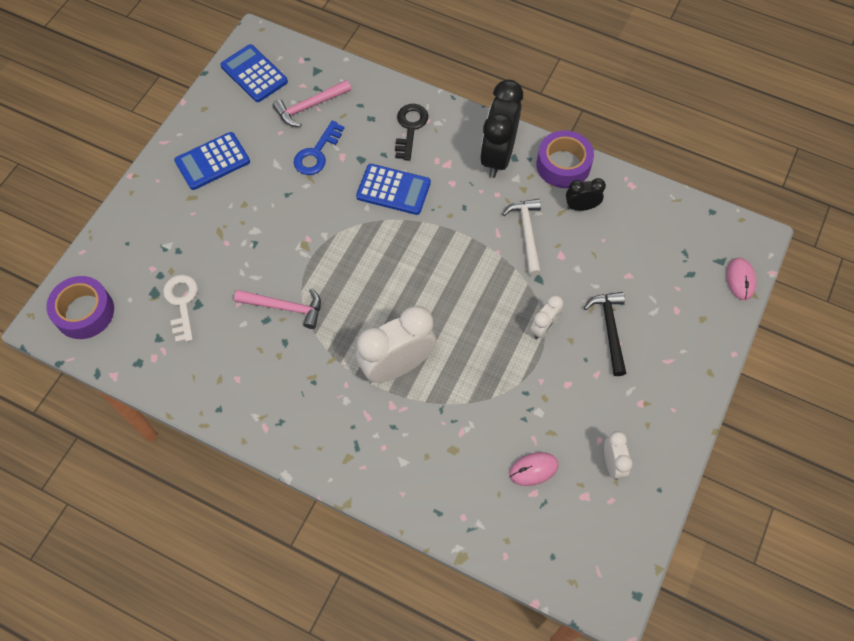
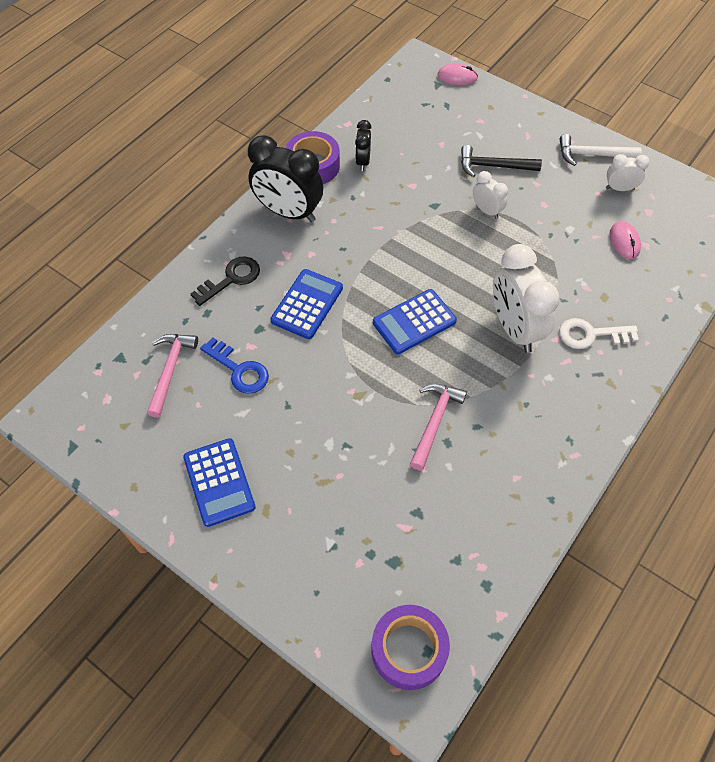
camera: 80 degrees left, 5 degrees down
(182, 303) = (413, 530): white key -> white key (591, 335)
(254, 74) = (100, 424): blue calculator -> blue calculator (414, 322)
(309, 106) = (170, 370): pink hammer -> pink hammer turned 150 degrees counterclockwise
(410, 128) = (231, 279): black key -> black key turned 120 degrees clockwise
(527, 233) = (384, 205): white hammer -> white hammer (592, 155)

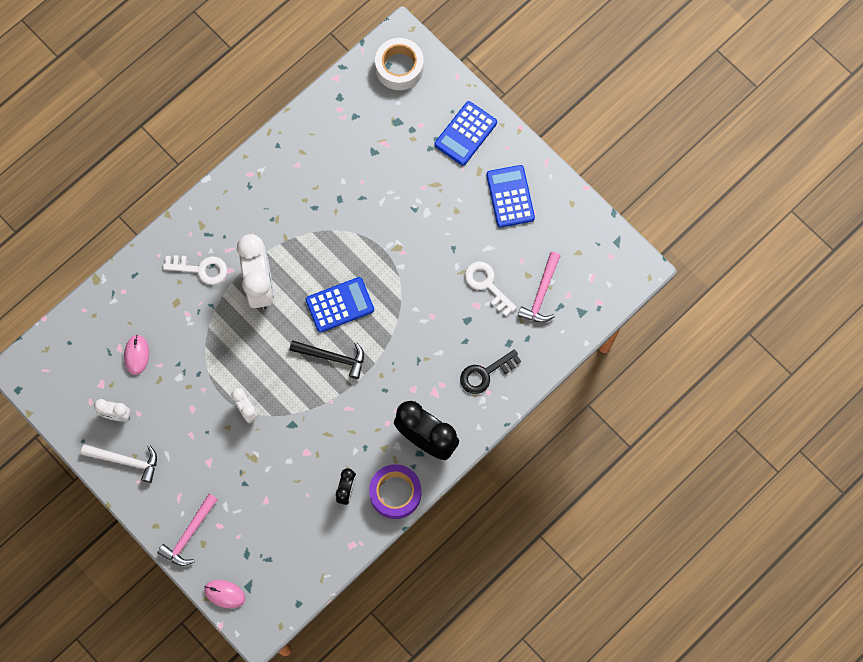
camera: 170 degrees left, 15 degrees up
(239, 370) = (487, 285): blue key -> white key
(307, 304) = (424, 337): blue calculator -> blue calculator (465, 133)
(409, 650) = (399, 68): purple tape -> white tape
(435, 422) = (344, 216): pink hammer -> pink hammer (189, 534)
(493, 166) = (224, 463): black hammer -> black hammer (332, 357)

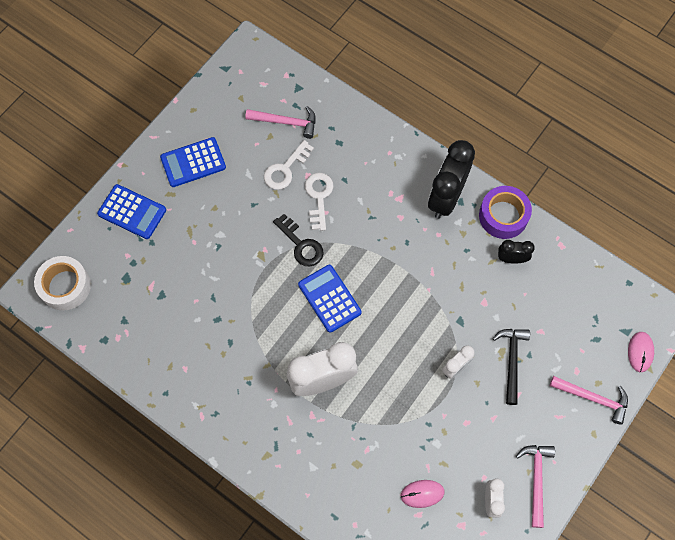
camera: 100 degrees left, 5 degrees down
(125, 461) = (536, 479): white hammer -> pink hammer
(200, 269) = (315, 445): white key -> white key (319, 197)
(332, 357) = (384, 295): black hammer -> black hammer (512, 361)
(485, 374) = (372, 157): black key -> black key (301, 244)

